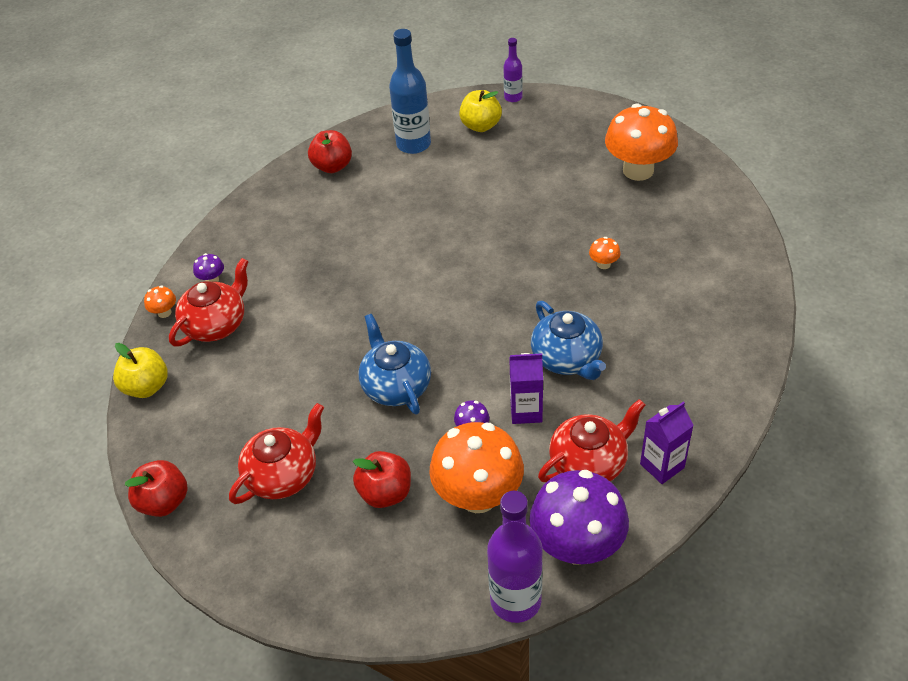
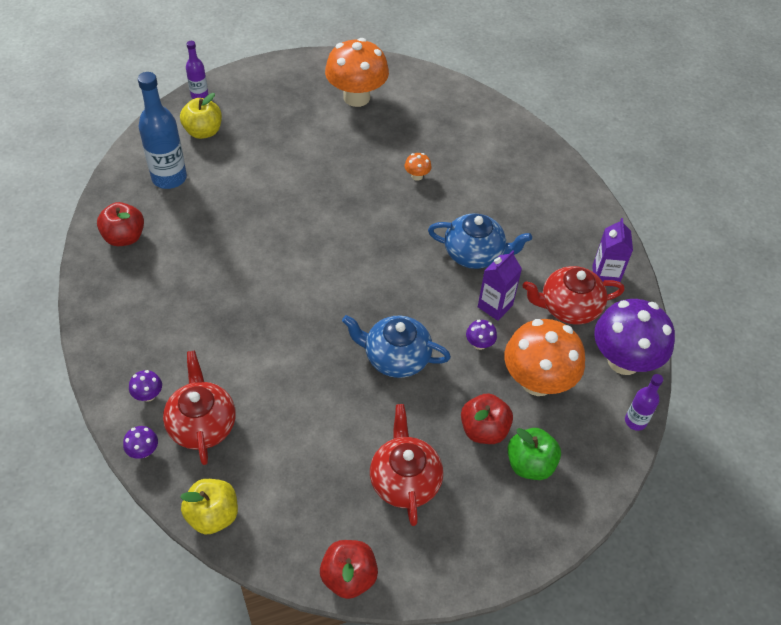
camera: 55 degrees left, 5 degrees up
(164, 312) = (143, 451): orange mushroom -> purple mushroom
(383, 549) = (530, 464): none -> green apple
(515, 600) = (635, 421): purple bottle -> purple bottle, size x0.54
(589, 463) = (568, 307): red teapot -> red teapot turned 105 degrees counterclockwise

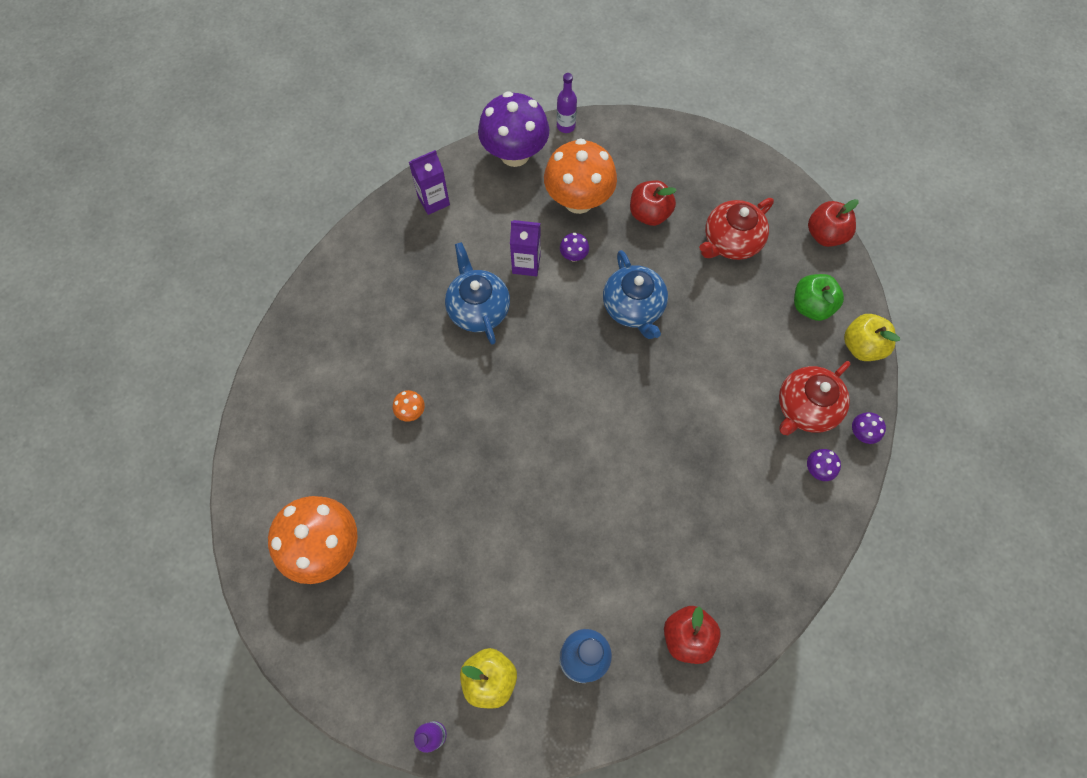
camera: 120 degrees left, 15 degrees up
(530, 464) = (654, 173): green apple -> green apple (811, 306)
(568, 307) = (488, 212): red teapot -> none

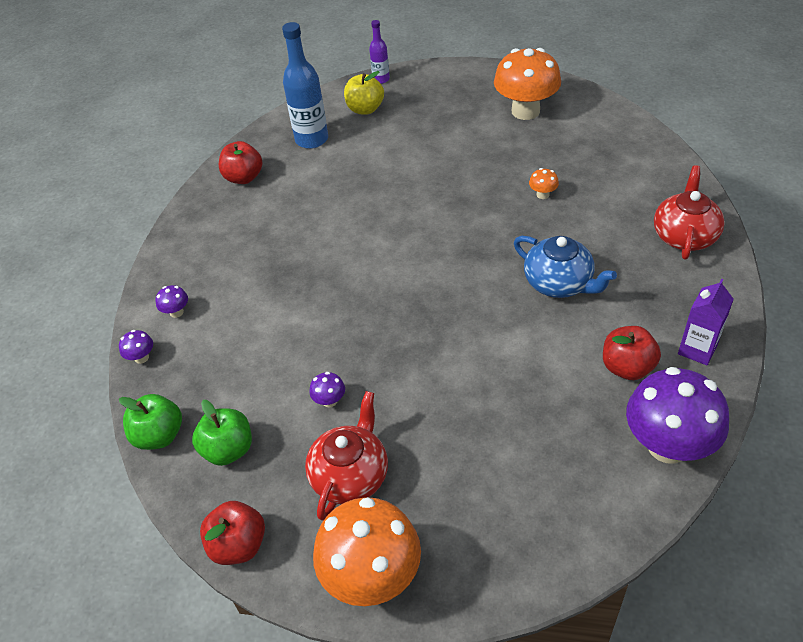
camera: 155 degrees right, 20 degrees down
(526, 264) = (550, 340): purple carton -> none
(566, 126) = (643, 516): purple bottle -> none
(573, 256) = (510, 371): purple mushroom -> purple mushroom (329, 401)
(578, 200) = (551, 431): orange mushroom -> orange mushroom (372, 576)
(633, 307) = (415, 355): blue teapot -> none
(649, 214) = (462, 458): red apple -> red apple (627, 367)
(805, 408) = (203, 352): red teapot -> red teapot (684, 236)
(862, 346) = (159, 435): yellow apple -> green apple

